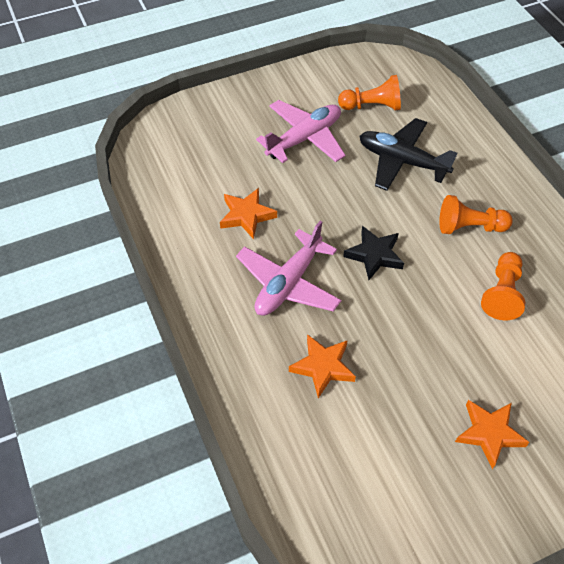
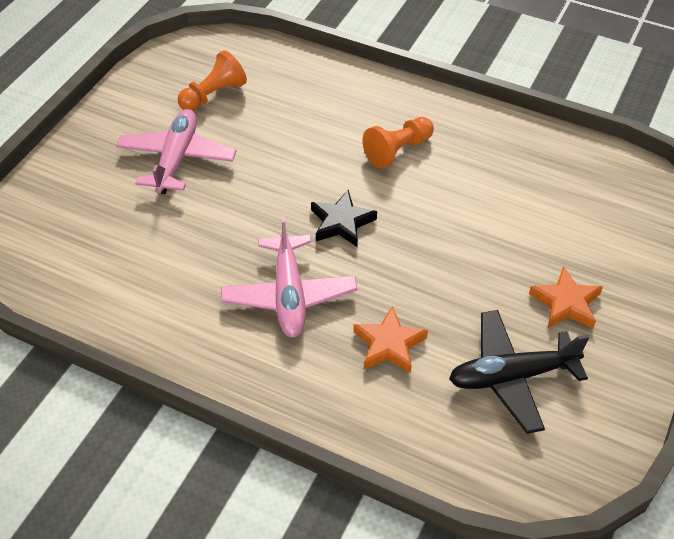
camera: 40 degrees left, 5 degrees down
(246, 216) = (189, 261): orange star -> none
(402, 161) = (288, 128): black plane -> black plane (511, 376)
(502, 293) = (473, 188): orange pawn -> none

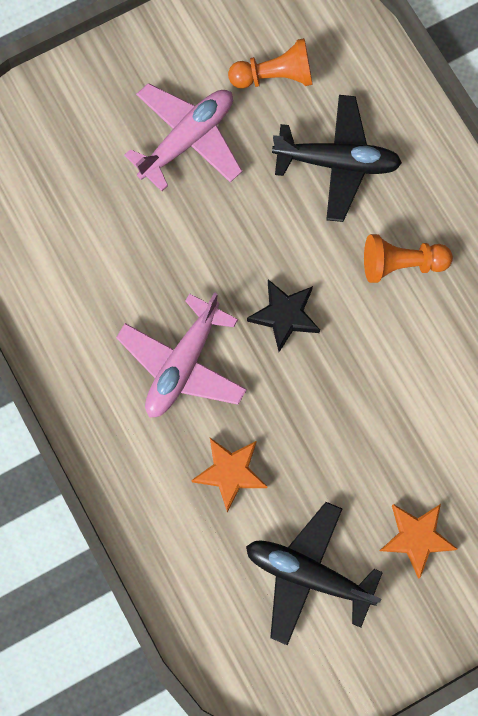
camera: 35 degrees right, 25 degrees up
(301, 119) = (337, 163): none -> black plane

